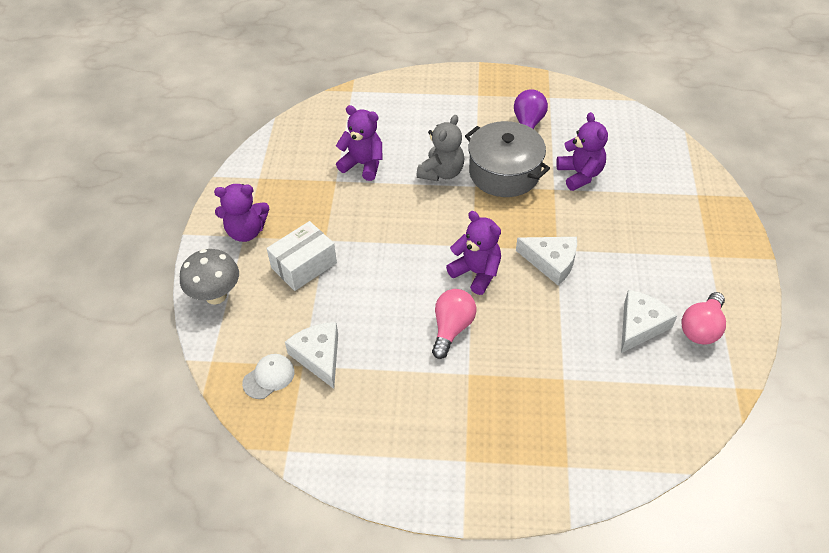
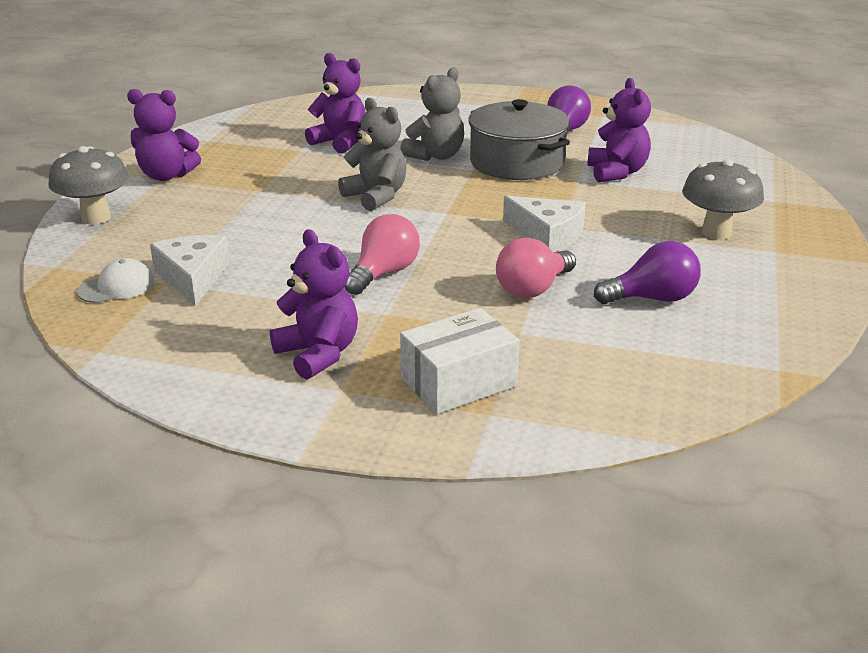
camera: 10 degrees right, 20 degrees down
(304, 265) = (220, 206): white box -> white box (458, 382)
(415, 234) = (376, 196): none -> grey teddy bear
(476, 273) = (441, 233): purple teddy bear -> purple teddy bear (318, 354)
(640, 325) = (652, 298): white cheese -> purple light bulb
(666, 240) = (716, 232): none -> grey mushroom
(701, 328) = (743, 310): pink light bulb -> pink light bulb (533, 289)

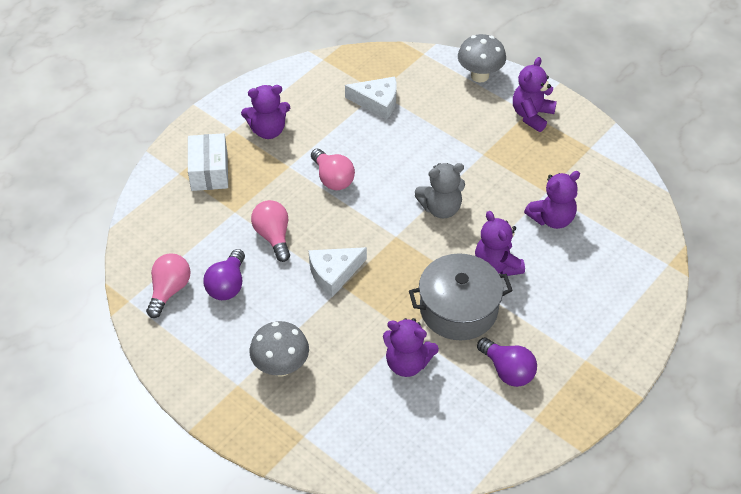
camera: 115 degrees right, 20 degrees up
(117, 287) = (384, 73): white cap -> none
(435, 156) = (496, 265): grey teddy bear -> purple teddy bear
(718, 340) = (169, 290): none -> pink light bulb

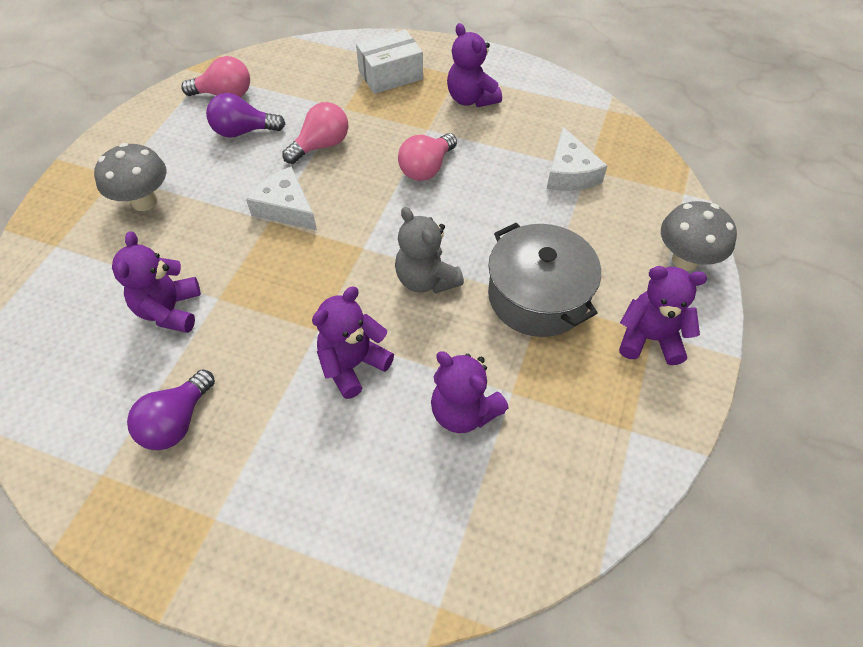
camera: 70 degrees right, 5 degrees up
(458, 309) = (266, 341): grey pot -> grey pot (537, 296)

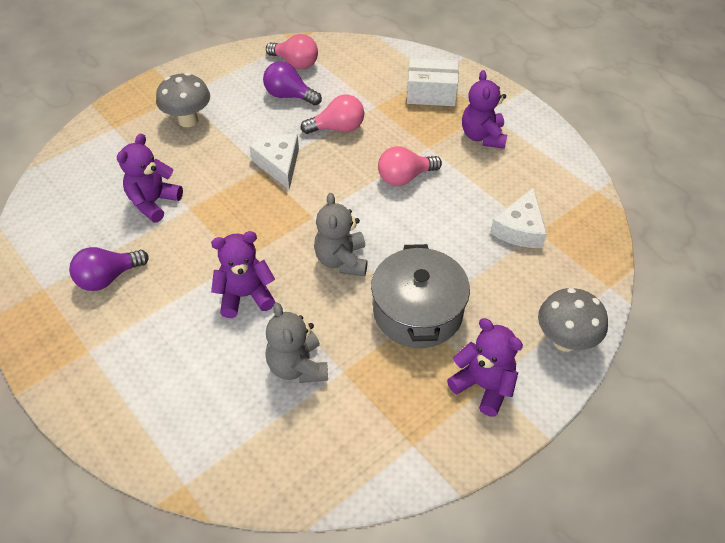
camera: 30 degrees right, 5 degrees down
(463, 411) = (297, 366): purple teddy bear -> grey teddy bear

